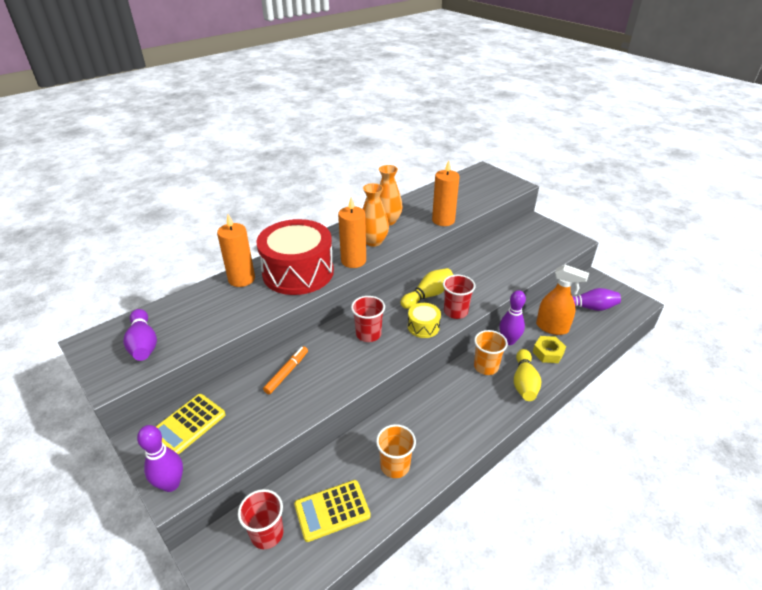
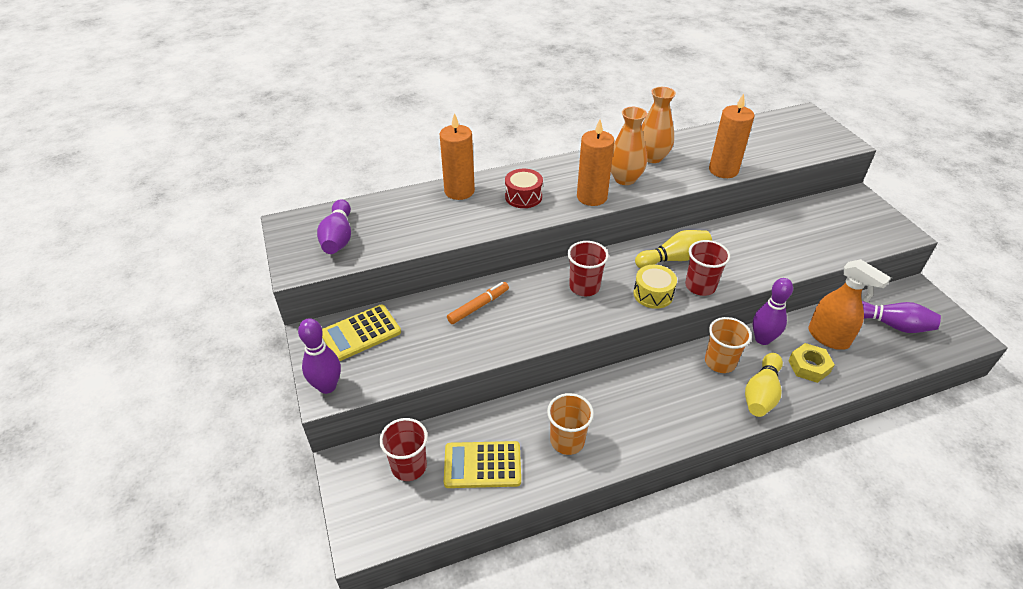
camera: 20 degrees right, 5 degrees up
(298, 272) = (523, 197): red drum -> red drum, size x0.45

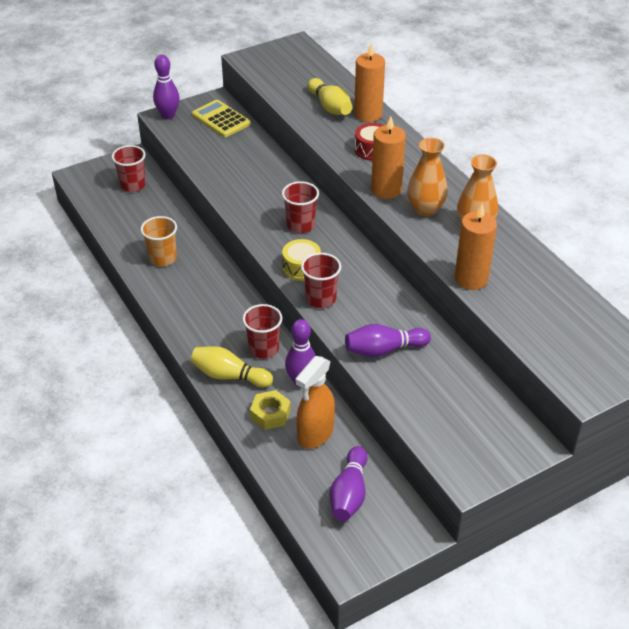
camera: 80 degrees right, 0 degrees up
(338, 237) = (286, 68): purple bowling pin -> purple bowling pin (384, 350)
(478, 306) = (262, 170): orange marker -> none
(482, 465) = (137, 218): yellow calculator -> none
(673, 259) = (357, 281): yellow bowling pin -> yellow bowling pin (330, 107)
(720, 362) = (263, 349): orange cup -> red cup

